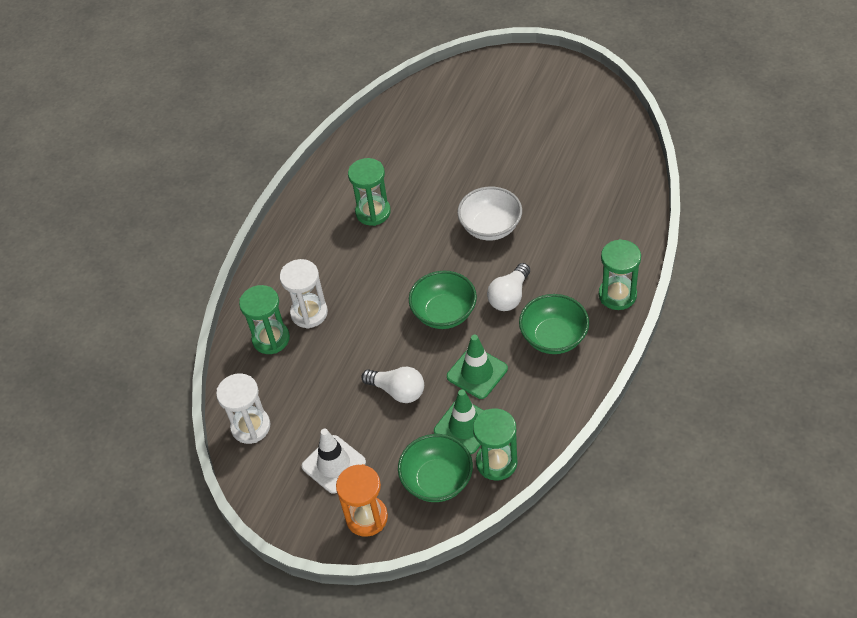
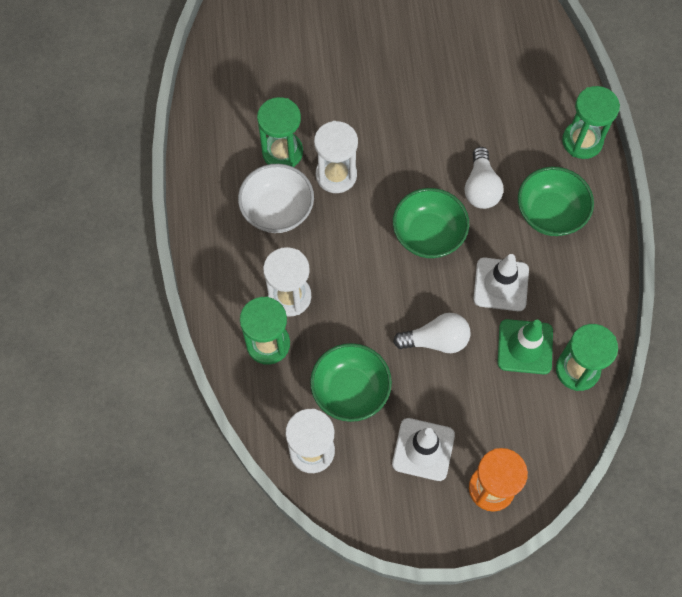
camera: 35 degrees left, 15 degrees up
(402, 243) = (336, 175): none -> white hourglass
(437, 480) = (533, 416): green bowl -> green bowl (350, 390)
(477, 373) = (501, 284): green traffic cone -> white traffic cone
(490, 227) = (415, 119): white bowl -> white bowl (277, 210)

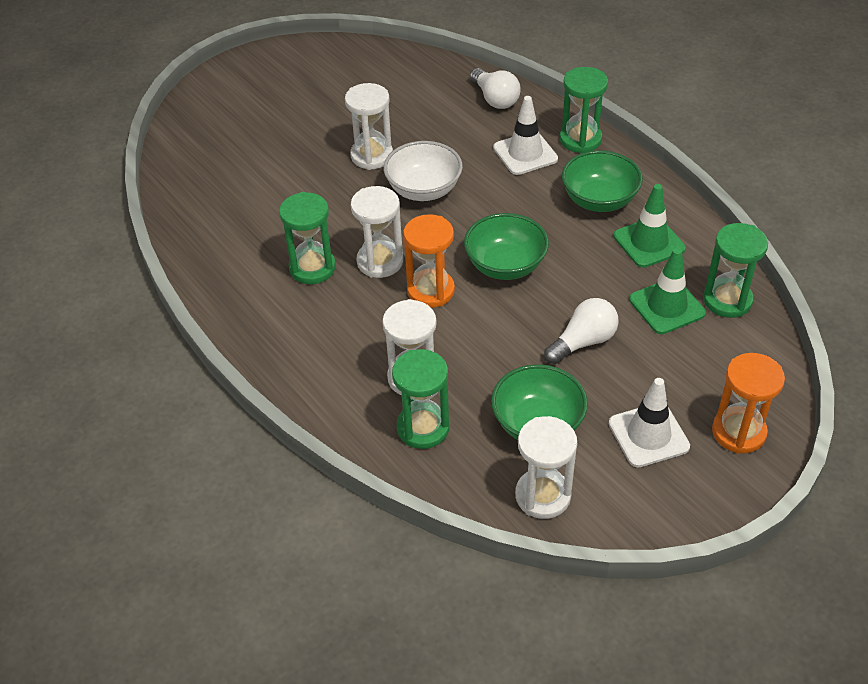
camera: 30 degrees left, 20 degrees down
(277, 210) = (344, 315): white bowl -> white bowl (424, 190)
(355, 225) = (430, 291): none -> orange hourglass
(399, 64) = (372, 156): none -> white hourglass
(481, 187) = (522, 210): white light bulb -> white light bulb (495, 99)
(501, 284) = (603, 271): white traffic cone -> white traffic cone (525, 153)
(558, 278) = (649, 242): none -> green traffic cone

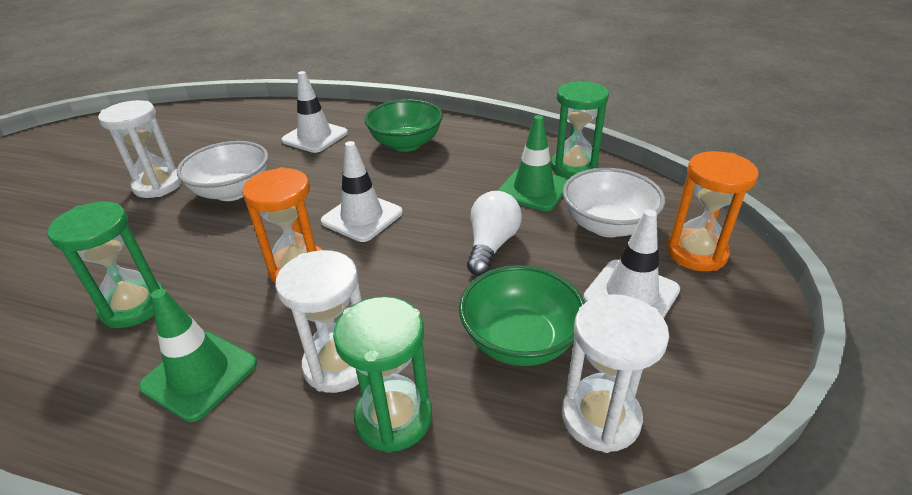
camera: 35 degrees left, 10 degrees down
(380, 261) = (220, 266): white hourglass -> none
(495, 99) = (260, 114): white light bulb -> none
(505, 265) = (362, 217): green bowl -> white traffic cone
(580, 139) = (355, 115): green hourglass -> none
(649, 242) = (473, 155): green traffic cone -> green traffic cone (199, 375)
(693, 372) = (607, 225): none -> white bowl

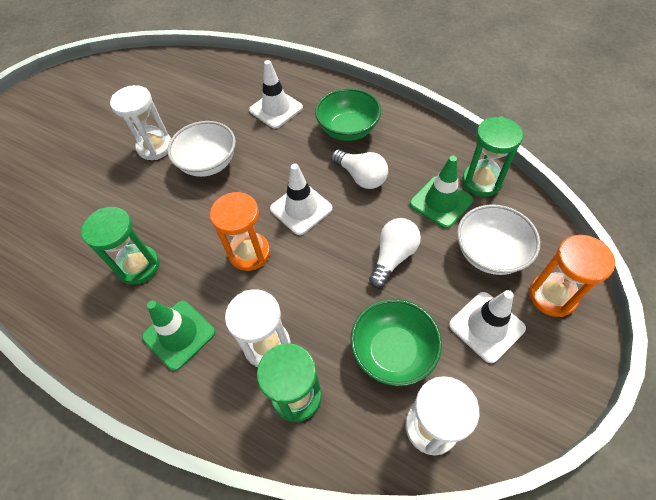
camera: 15 degrees right, 20 degrees up
(431, 180) = (361, 177): none -> white light bulb

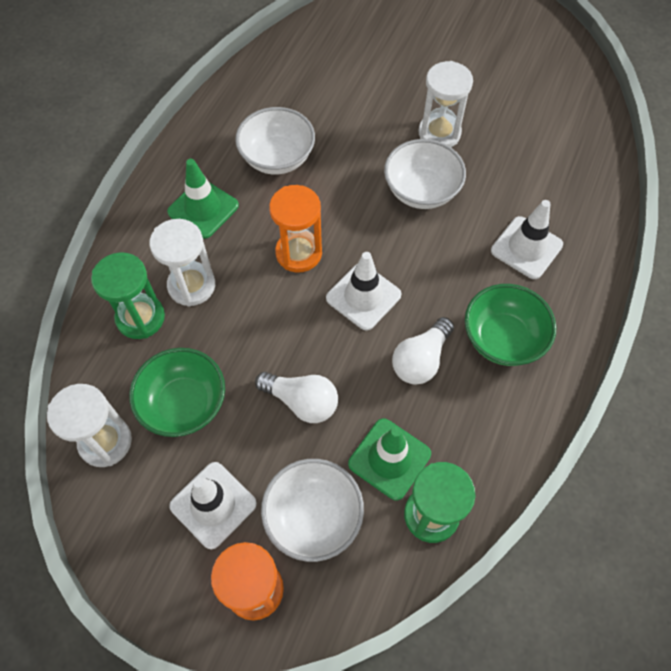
camera: 80 degrees right, 5 degrees up
(138, 266) = (277, 158): green hourglass -> white bowl

